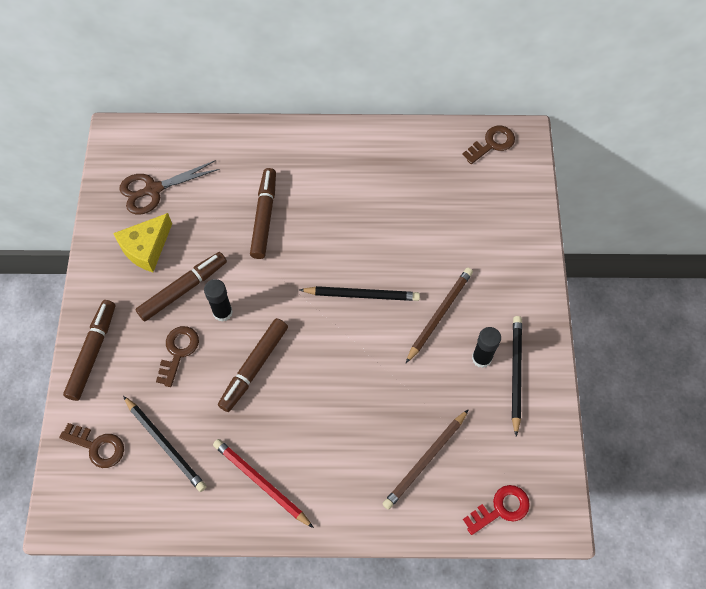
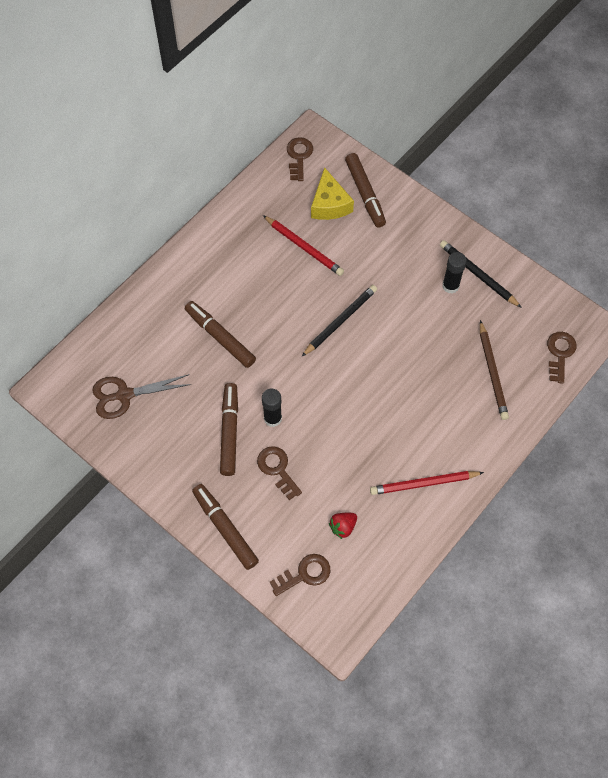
camera: 50 degrees left, 0 degrees up
(146, 248) = (170, 433): yellow cheese -> yellow cheese (329, 204)
(153, 190) = (124, 395): brown scissors -> brown scissors turned 60 degrees clockwise
(165, 445) = (343, 527): black pencil -> red strawberry
(254, 367) = (334, 428): brown marker -> brown marker (365, 194)
(407, 213) = (304, 247): none -> red pencil
(439, 314) = (397, 286): brown pencil -> none
(501, 508) = (560, 353): red key -> brown key

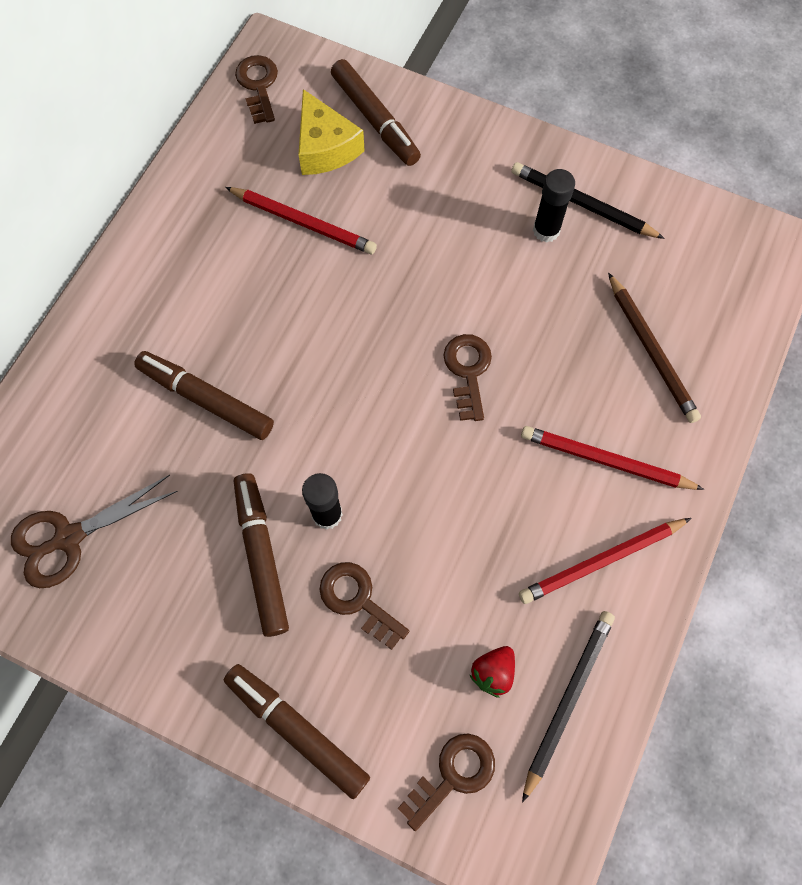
camera: 15 degrees left, 5 degrees up
(340, 321) = (392, 326): black pencil -> black pencil (567, 700)
(444, 429) = (606, 460): none -> red pencil
(560, 353) = (742, 296): brown key -> brown key (468, 371)

